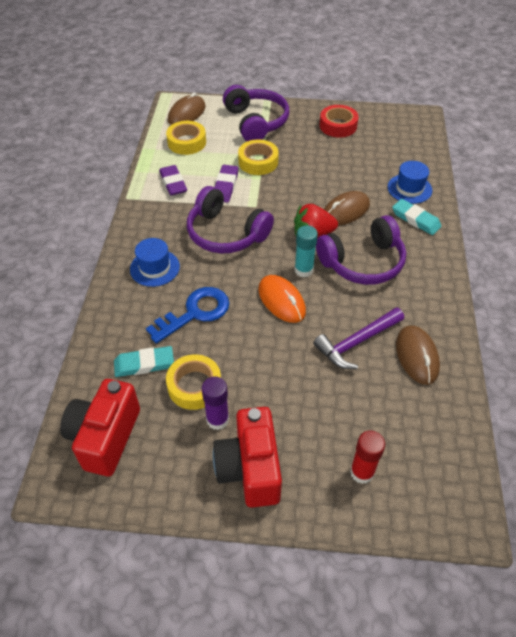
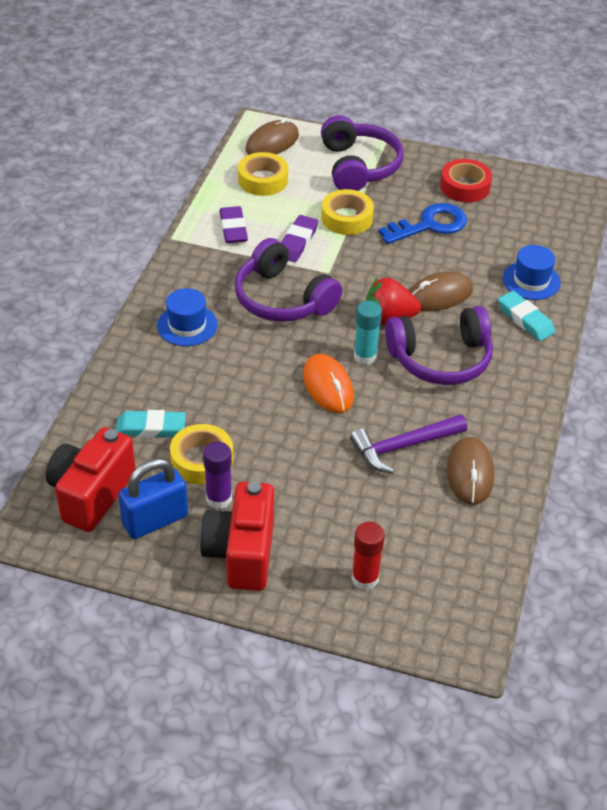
camera: 10 degrees right, 5 degrees down
(167, 451) = (155, 520): none -> blue padlock
(195, 313) = (222, 383): blue key -> blue key (430, 225)

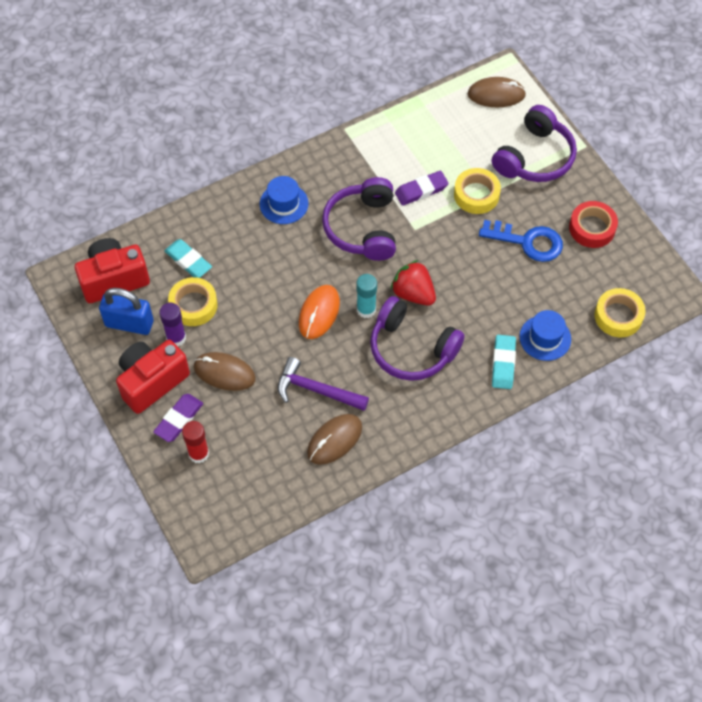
camera: 45 degrees right, 15 degrees up
(233, 228) = (391, 149): purple eraser -> purple eraser (179, 419)
(263, 180) = (454, 122): yellow tape -> yellow tape (618, 316)
(439, 295) = (467, 302): brown mouse -> brown mouse (224, 373)

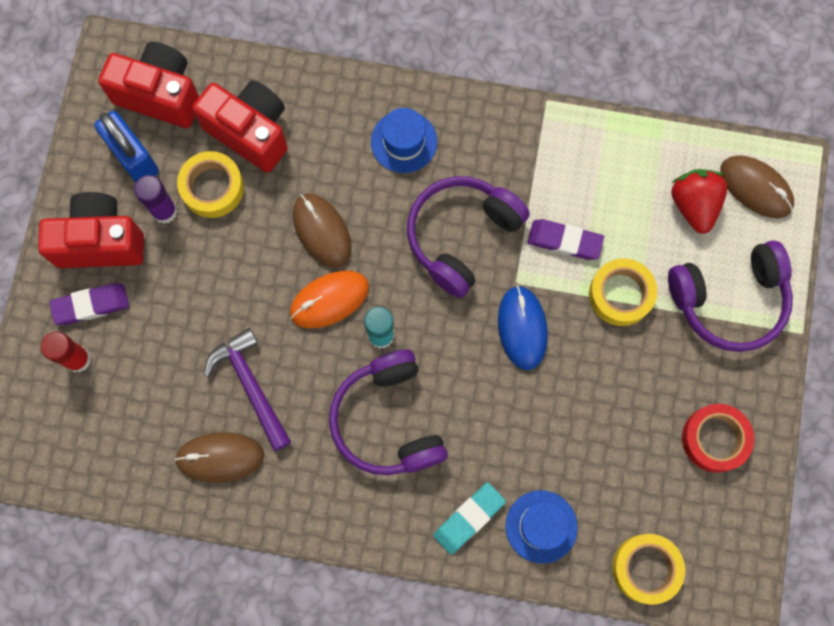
camera: 40 degrees right, 15 degrees up
(188, 261) = (250, 132): turquoise eraser -> red camera
(224, 373) = (177, 290): brown mouse -> brown mouse (322, 231)
(413, 293) = (447, 357): red strawberry -> red strawberry (694, 205)
(440, 249) = (522, 328): none -> blue mouse
(527, 242) = (626, 397): blue key -> none

